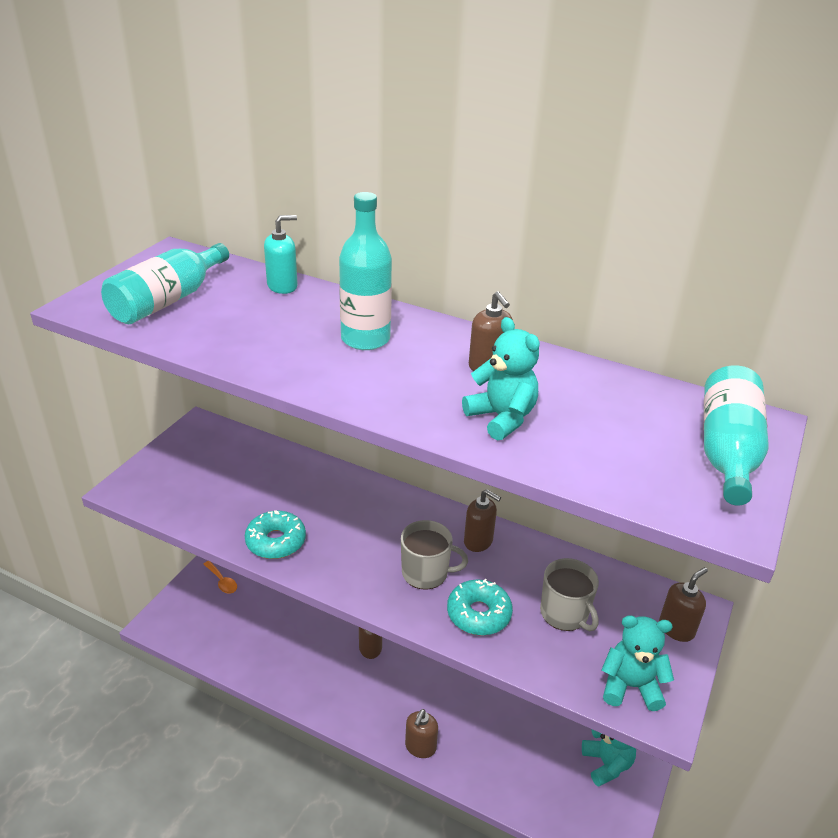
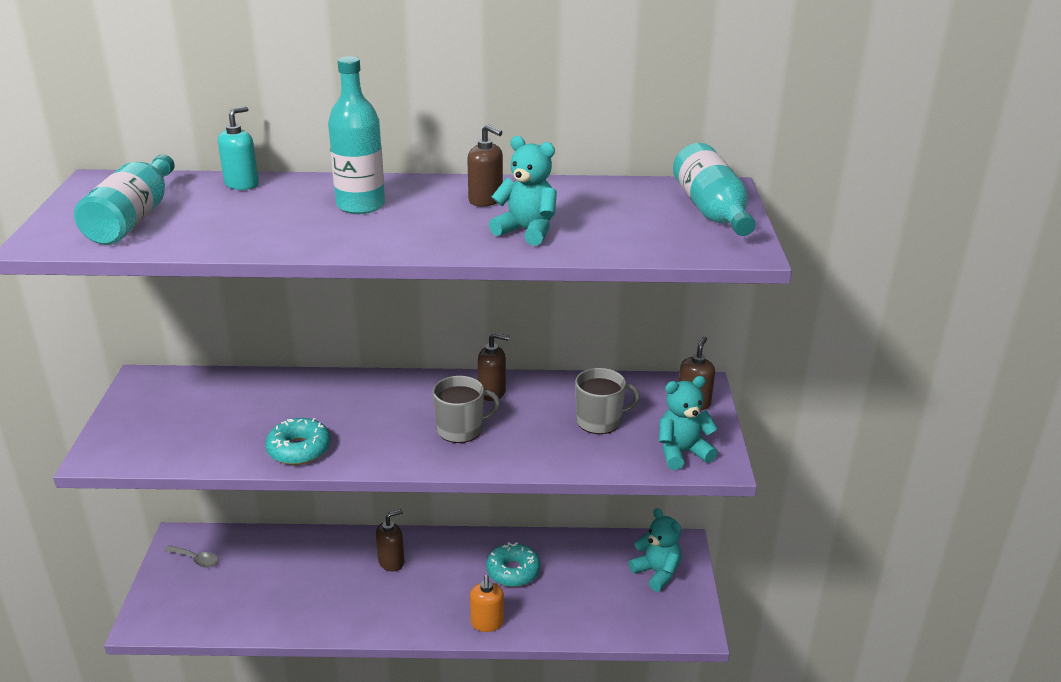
camera: 25 degrees left, 5 degrees down
(222, 581) = (196, 559): orange spoon -> grey spoon
(420, 747) = (487, 623): brown soap dispenser -> orange soap dispenser
(478, 614) = (528, 444): turquoise donut -> turquoise donut (513, 571)
(565, 614) = (600, 421): grey mug -> grey mug turned 45 degrees counterclockwise

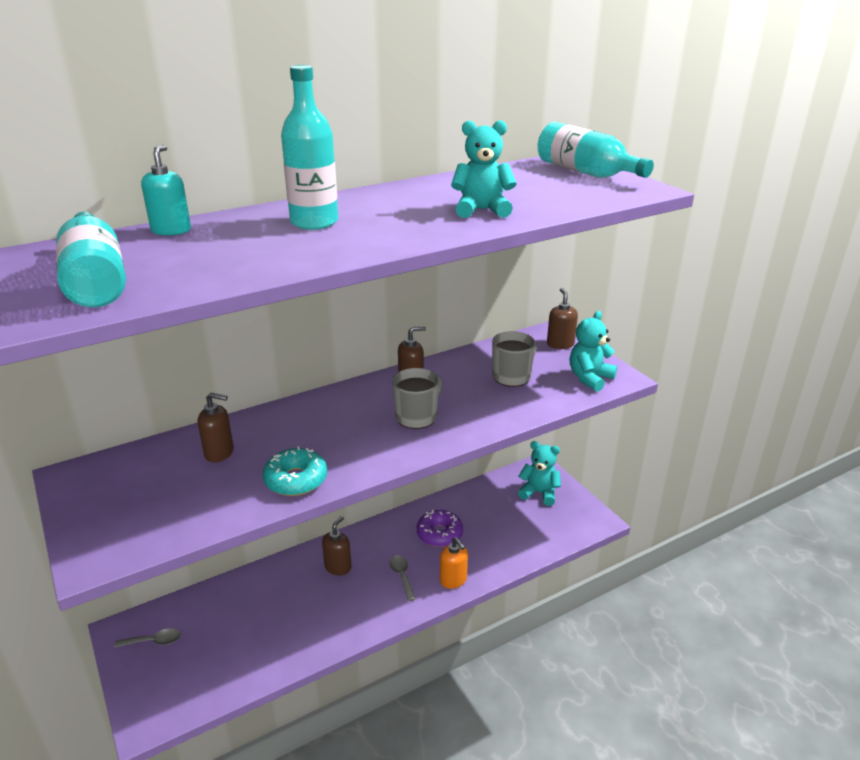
camera: 30 degrees left, 0 degrees up
(442, 596) = (402, 576): none -> grey spoon
(486, 200) = (414, 198): brown soap dispenser -> brown soap dispenser (219, 453)
(513, 571) = (439, 534): turquoise donut -> purple donut

